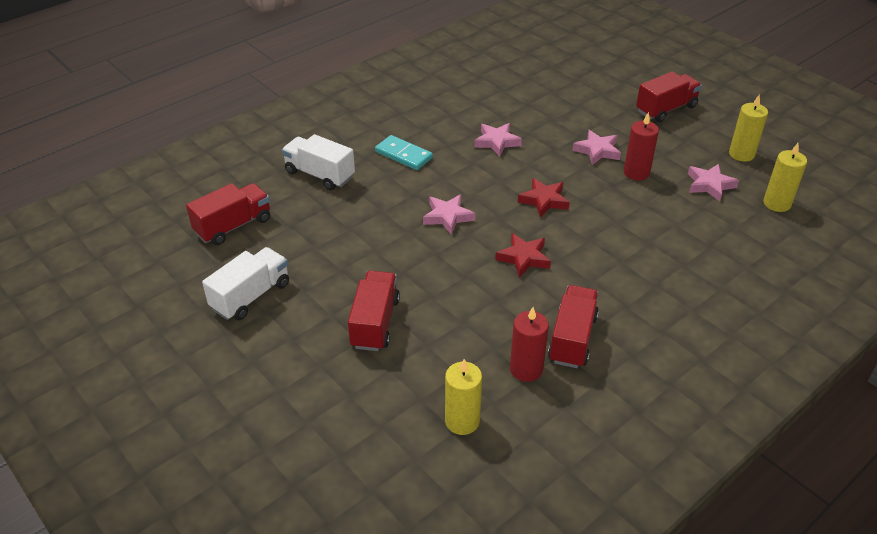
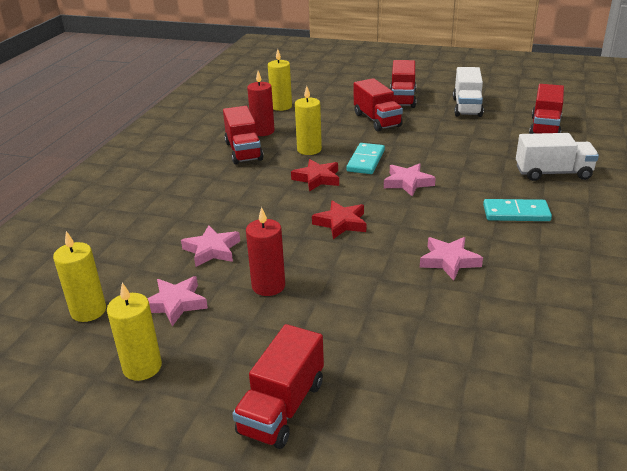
camera: 150 degrees right, 10 degrees down
(295, 354) = (402, 99): none -> red truck
(456, 261) = (365, 161): none -> turquoise domino
(497, 305) = (309, 150): none -> yellow candle
(597, 151) = (331, 295): pink star -> pink star (212, 250)

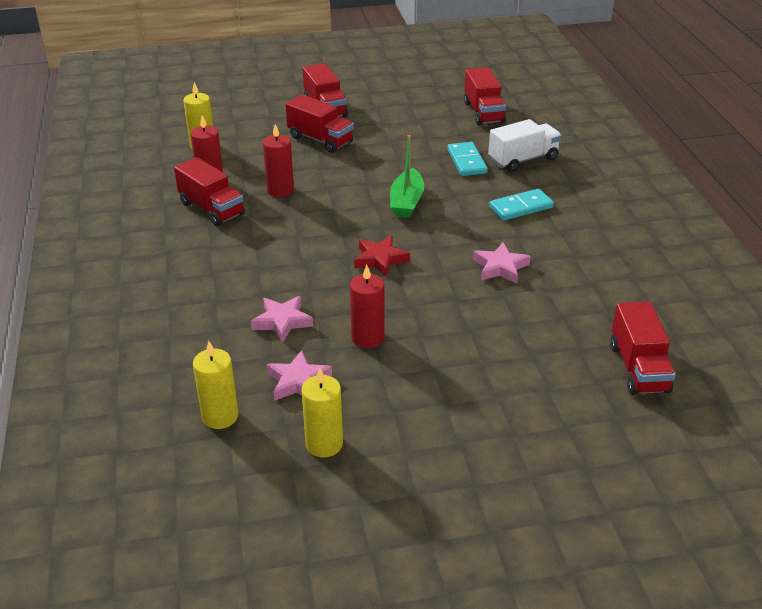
camera: 30 degrees left, 5 degrees up
(282, 407) = (470, 430): red truck -> red truck (638, 368)
(309, 150) = (280, 190): yellow candle -> red candle
(317, 179) = (317, 220): red star -> none
(365, 161) = (348, 189): turquoise domino -> turquoise domino (466, 161)
(408, 183) = (406, 202): pink star -> green boat
(467, 107) = (396, 105): white truck -> none

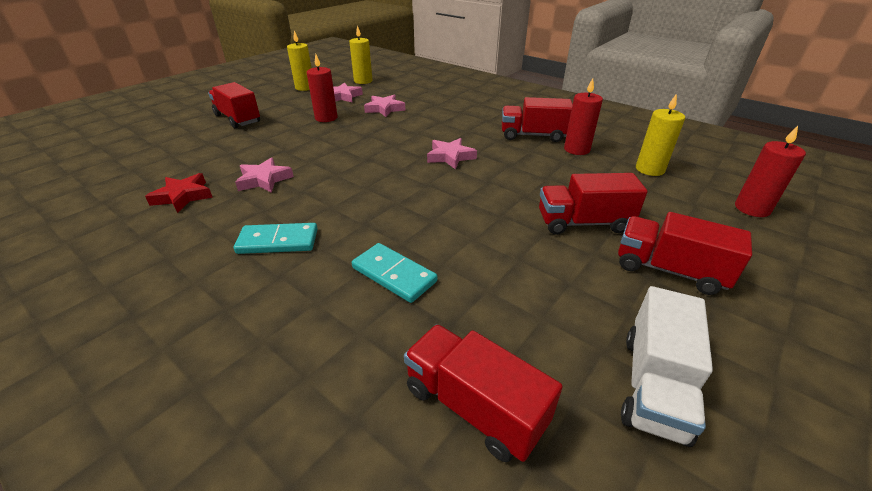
camera: 140 degrees right, 0 degrees up
(280, 190) = (517, 164): red candle -> red candle (752, 208)
(319, 220) = (450, 157): none -> pink star
(380, 259) = (368, 151): red star -> red star (183, 196)
(406, 202) = (402, 198): green boat -> none
(521, 207) = (278, 241): turquoise domino -> turquoise domino turned 60 degrees clockwise
(523, 160) = (320, 318): white truck -> white truck (654, 385)
(638, 368) = (121, 159): red truck -> red truck (238, 119)

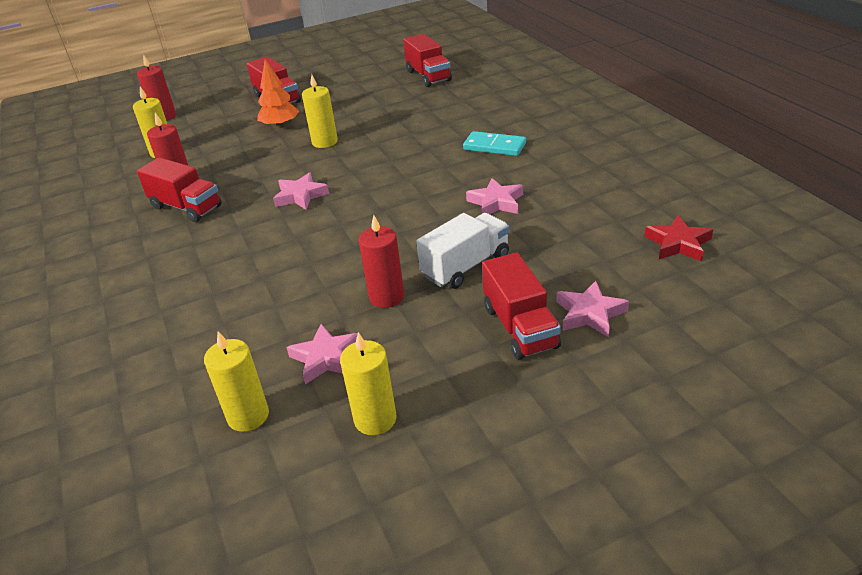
camera: 150 degrees left, 0 degrees up
(183, 196) = (576, 197): red star -> red star (678, 244)
(384, 109) = (291, 300): pink star -> pink star (590, 313)
(394, 274) = (428, 118): turquoise domino -> none
(496, 210) = (324, 142): none -> yellow candle
(583, 223) = (280, 126): red truck -> orange tree
(654, 385) = (352, 72): white truck -> white truck (466, 266)

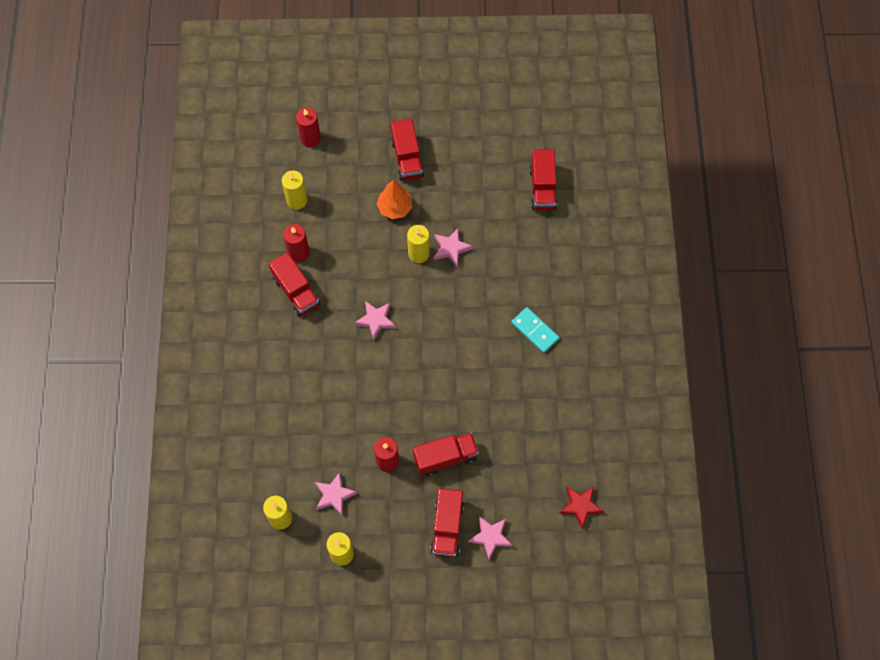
camera: 20 degrees right, 30 degrees up
(466, 266) = (445, 457): white truck -> red truck
(496, 202) = (498, 401): pink star -> pink star (451, 248)

